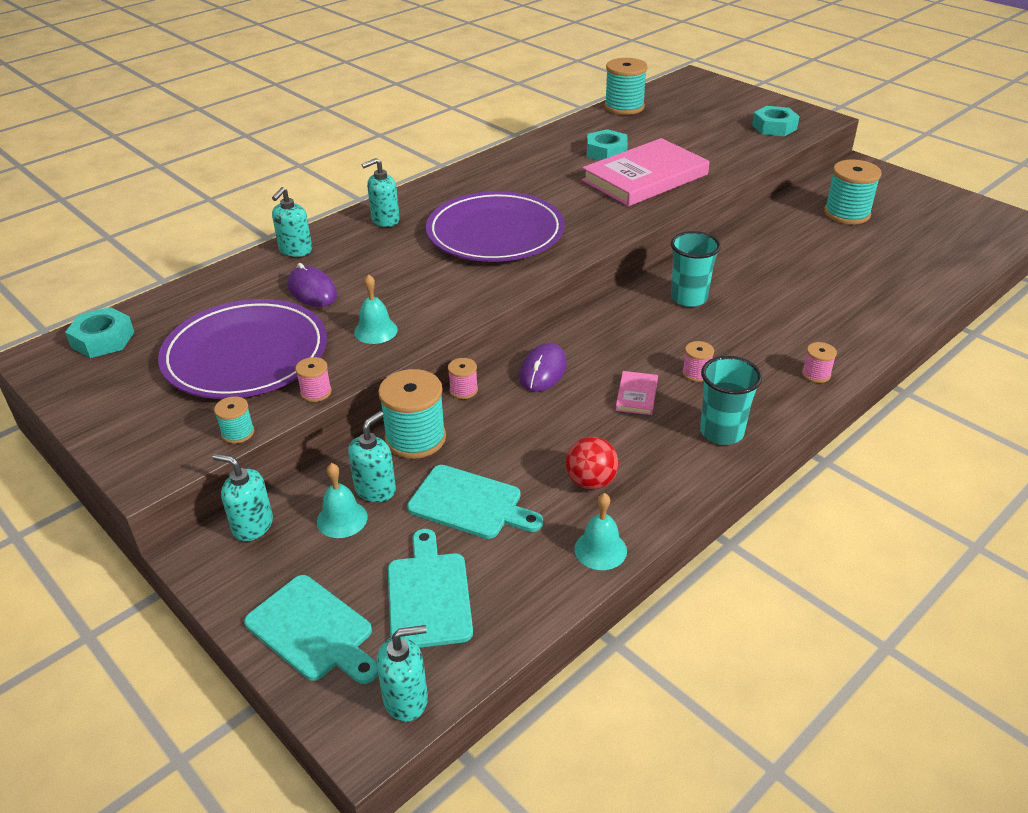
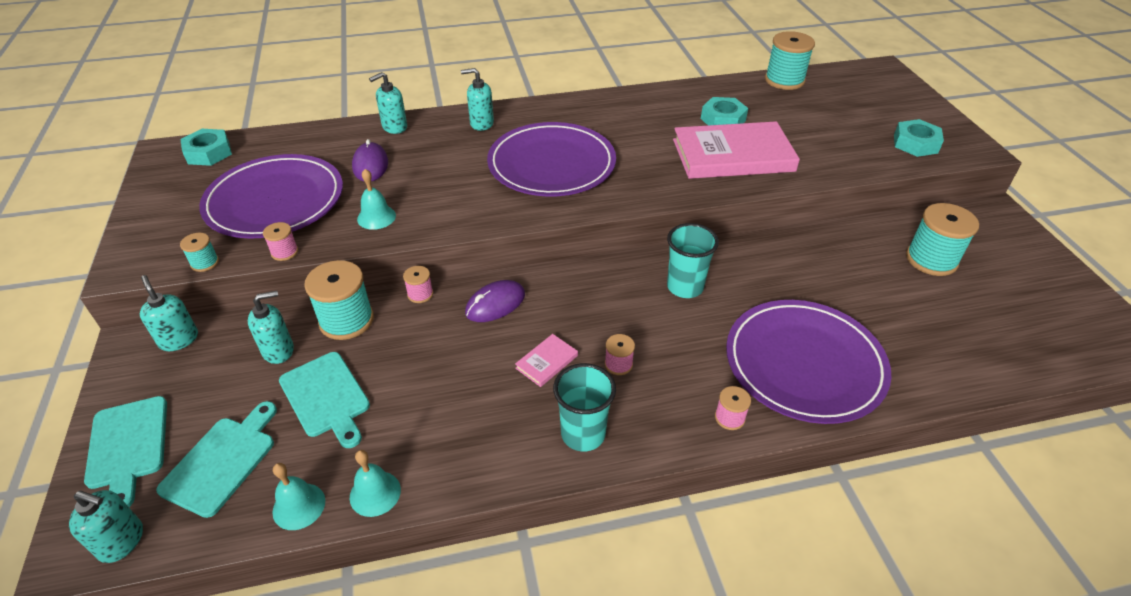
camera: 30 degrees right, 5 degrees up
(342, 519) = (234, 364): turquoise bell -> turquoise bell (299, 506)
(591, 482) = (430, 425): red ball -> none
(830, 317) = (804, 364): none -> purple plate

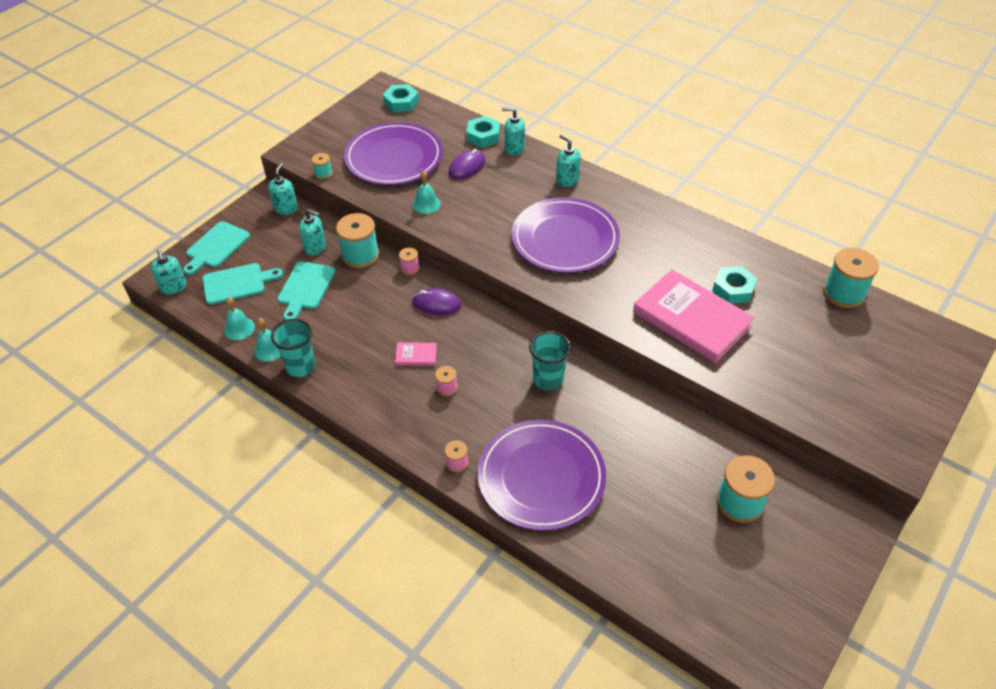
camera: 50 degrees right, 5 degrees up
(284, 252) = (361, 193): pink spool -> none
(583, 434) = (380, 404): turquoise cup -> turquoise cup (301, 366)
(915, 144) = (853, 417): turquoise nut -> turquoise nut (483, 136)

